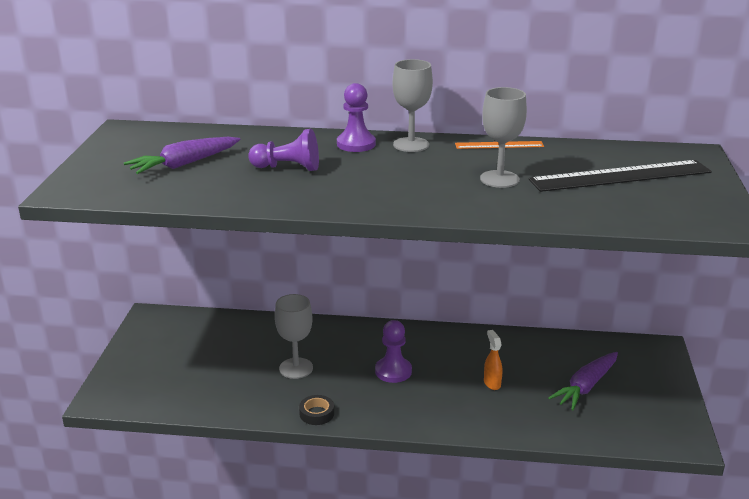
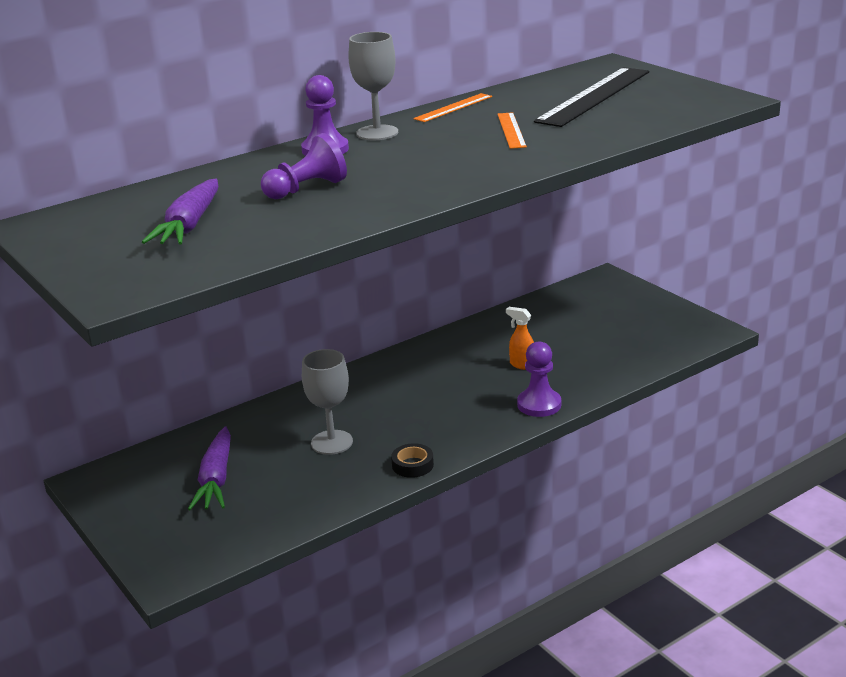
camera: 40 degrees left, 0 degrees up
(393, 371) = (426, 398): purple pawn -> purple pawn (539, 405)
(499, 179) = (511, 130): grey goblet -> orange ruler
(586, 387) = (595, 331): purple carrot -> purple carrot (216, 479)

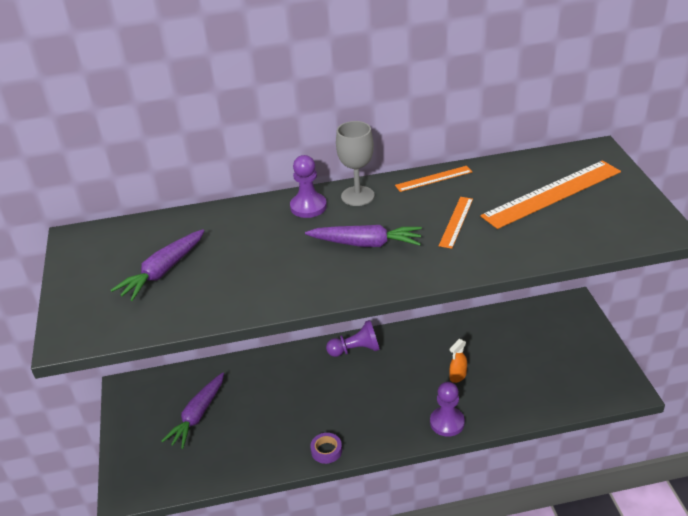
camera: 25 degrees right, 10 degrees up
(306, 189) = (263, 253): purple pawn -> purple pawn (356, 350)
(332, 442) = (286, 408): grey goblet -> none
(412, 465) = (326, 450): black tape -> purple tape
(425, 161) = (366, 244): none -> purple carrot
(521, 365) = (457, 376): orange spray bottle -> orange spray bottle turned 105 degrees counterclockwise
(594, 96) = (552, 194): black ruler -> orange ruler

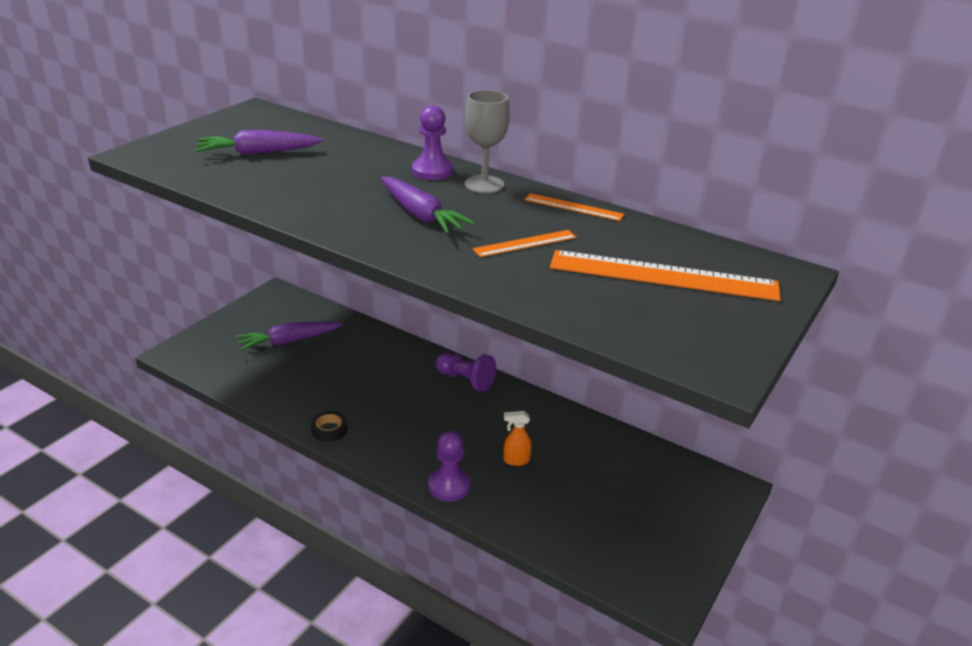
camera: 40 degrees right, 5 degrees down
(326, 450) = (329, 430): purple tape -> black tape

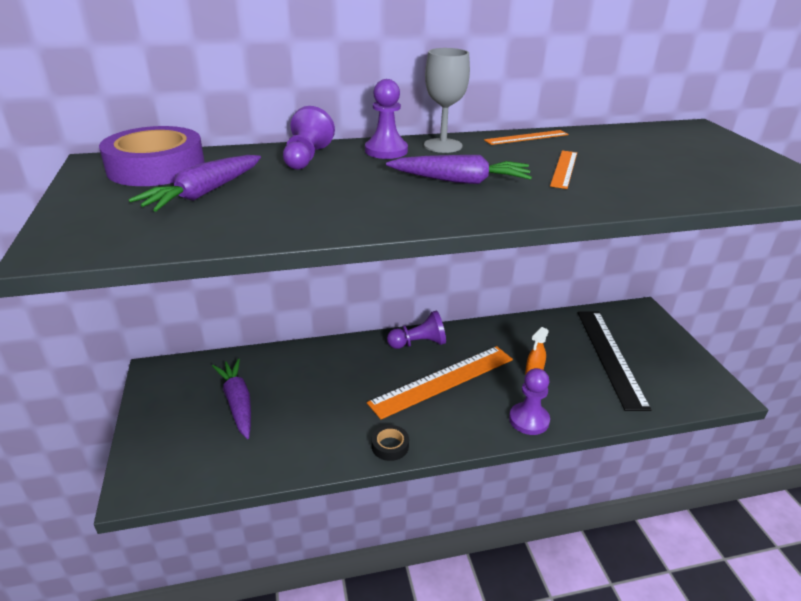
camera: 45 degrees left, 0 degrees up
(273, 125) = (156, 167): none -> purple tape
(288, 341) = (237, 403): purple carrot -> purple carrot turned 135 degrees clockwise
(368, 154) = (306, 157): none -> purple pawn
(612, 496) = (610, 356): none -> black ruler
(663, 276) = (666, 153): orange ruler -> orange ruler (443, 380)

